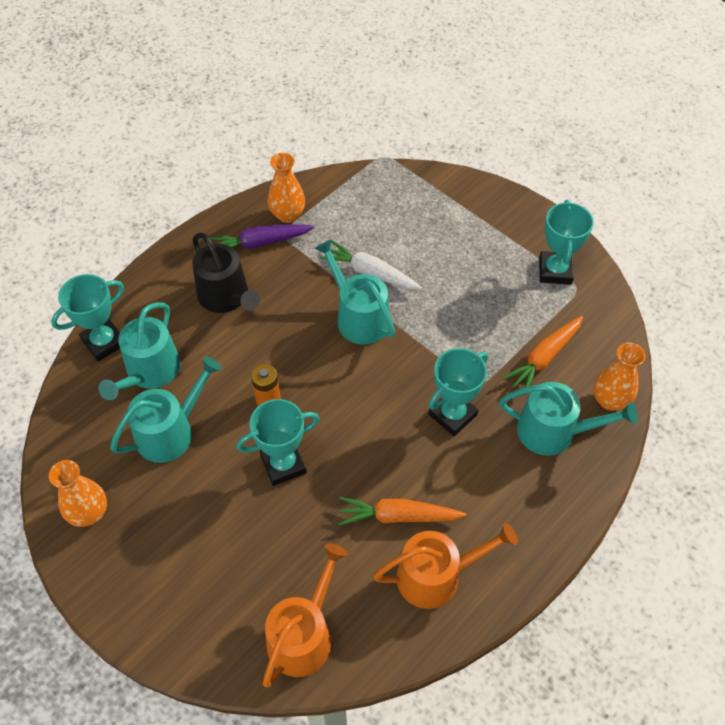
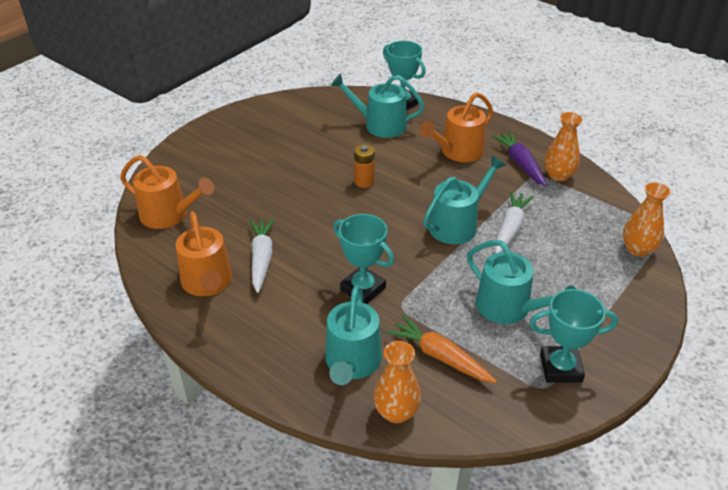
camera: 85 degrees right, 15 degrees down
(89, 513) = (266, 115): orange vase -> orange vase (637, 249)
(170, 432) = (330, 140): turquoise watering can -> turquoise watering can (509, 308)
(226, 297) = (458, 152): black watering can -> orange watering can
(283, 464) = (306, 194): turquoise trophy -> none
(398, 516) = (261, 258): orange carrot -> white carrot

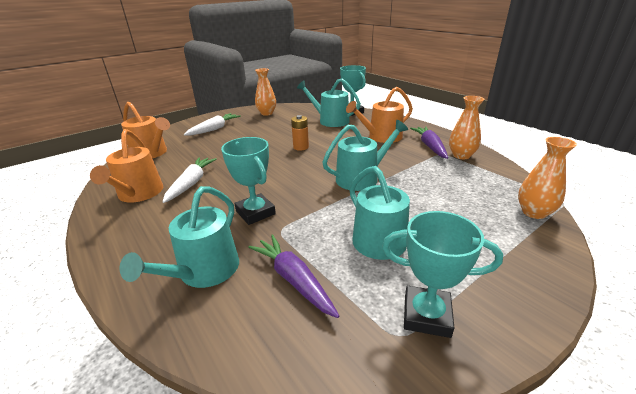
camera: 15 degrees right, 10 degrees down
(396, 412) = (214, 331): orange vase -> orange vase (267, 113)
(440, 356) = (294, 280): orange carrot -> purple carrot
(510, 229) = (407, 185): white carrot -> white carrot (214, 129)

